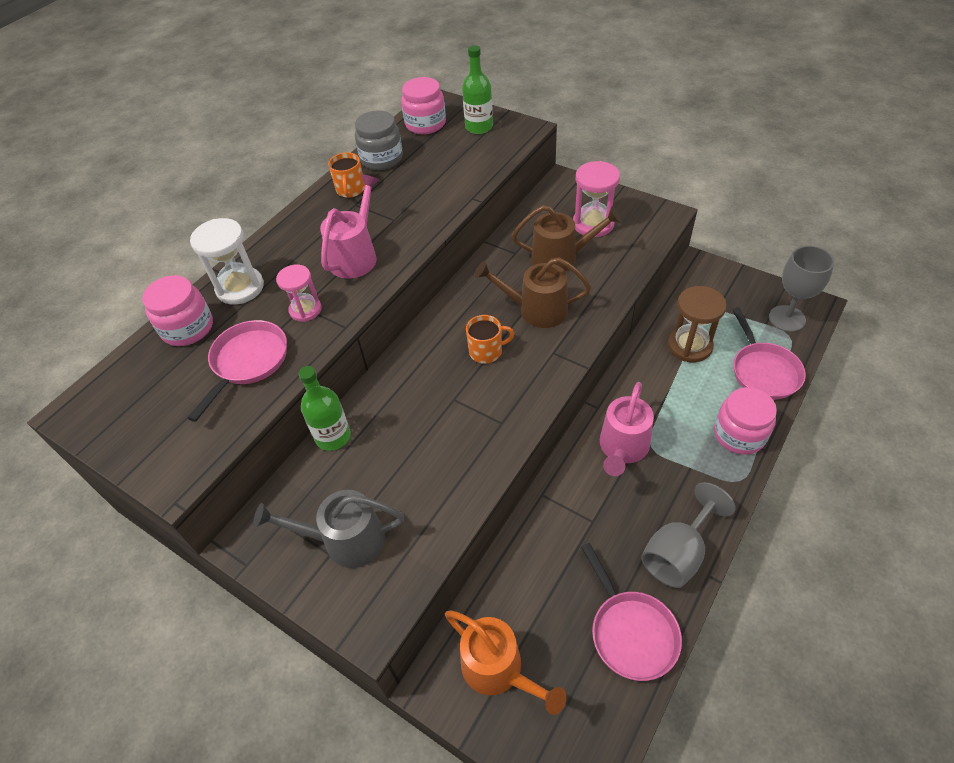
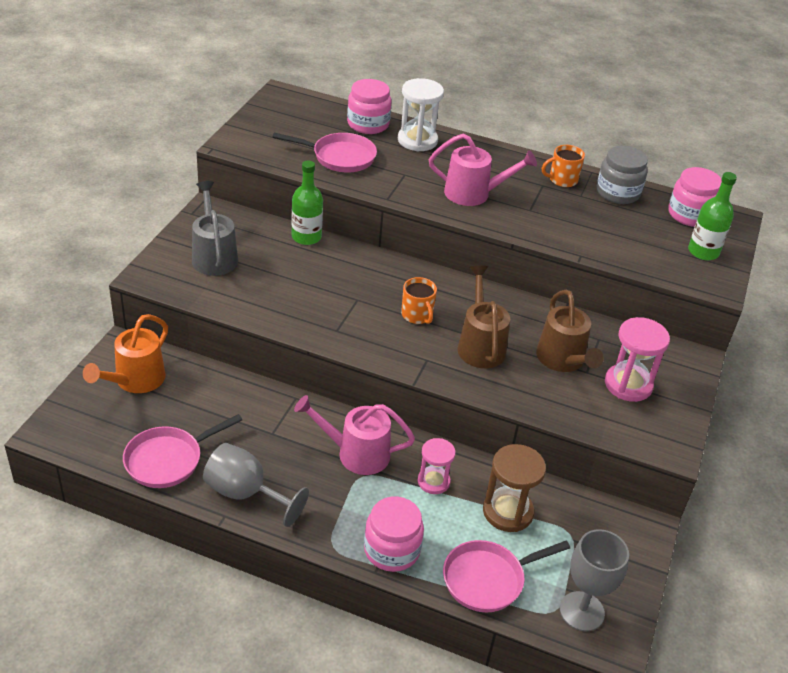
camera: 70 degrees right, 10 degrees down
(305, 310) = (401, 176): pink hourglass -> pink hourglass (433, 481)

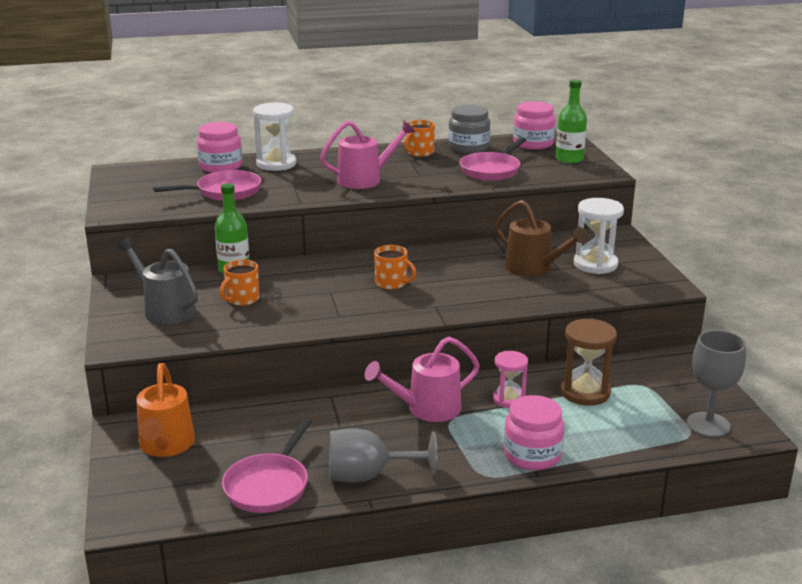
camera: 30 degrees left, 15 degrees down
(280, 273) = (242, 299): none -> orange mug
(480, 345) = (463, 282): brown watering can -> none
(488, 579) = (623, 438): pink pan -> pink pan (492, 170)
(628, 385) = (595, 264): pink hourglass -> white hourglass

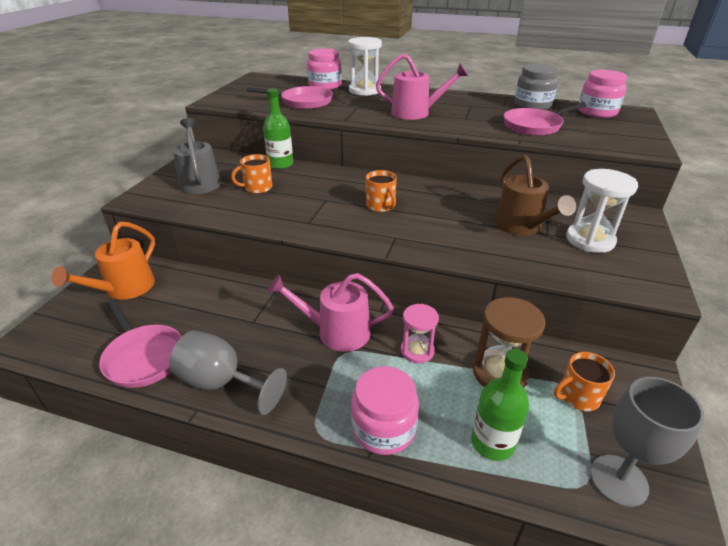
camera: 30 degrees right, 10 degrees up
(269, 486) = (143, 357): pink pan -> pink pan turned 90 degrees counterclockwise
(419, 152) = (485, 102): orange mug -> orange mug (578, 396)
(569, 159) = (622, 131): green bottle -> green bottle (492, 442)

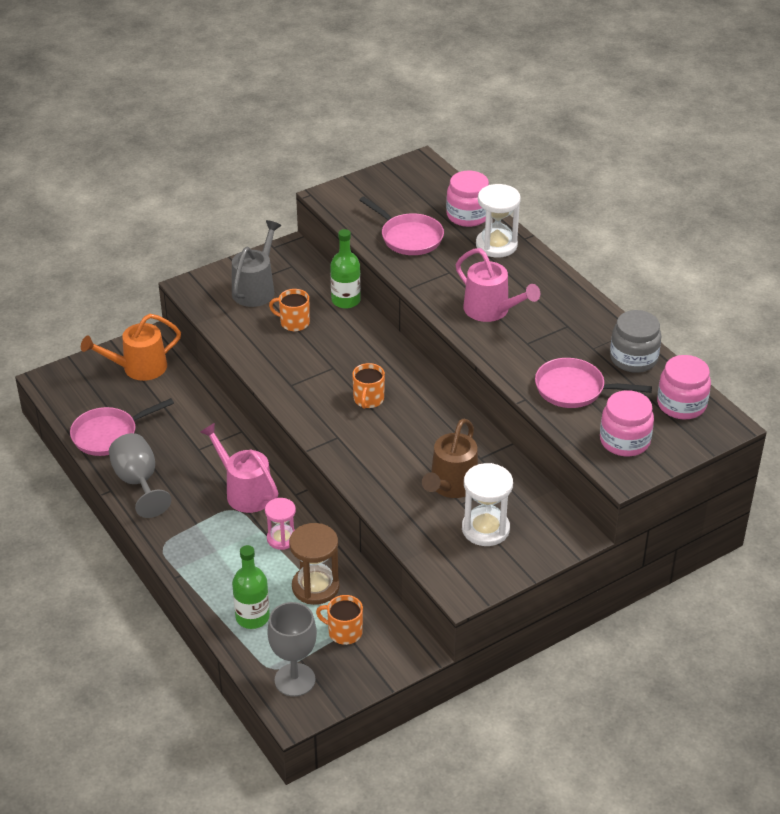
camera: 40 degrees right, 5 degrees up
(143, 357) = (108, 435): pink pan -> pink pan turned 60 degrees clockwise
(384, 428) = (201, 569): pink jar -> pink jar (624, 441)

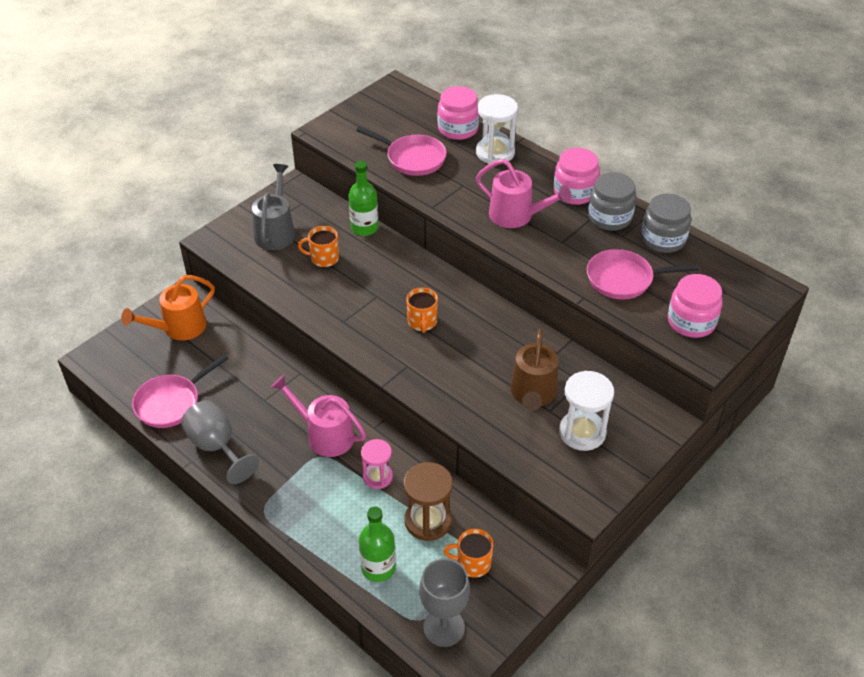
camera: 15 degrees left, 5 degrees up
(587, 328) = (609, 217): none -> grey jar
(681, 404) = (724, 276): pink jar -> pink jar (574, 192)

